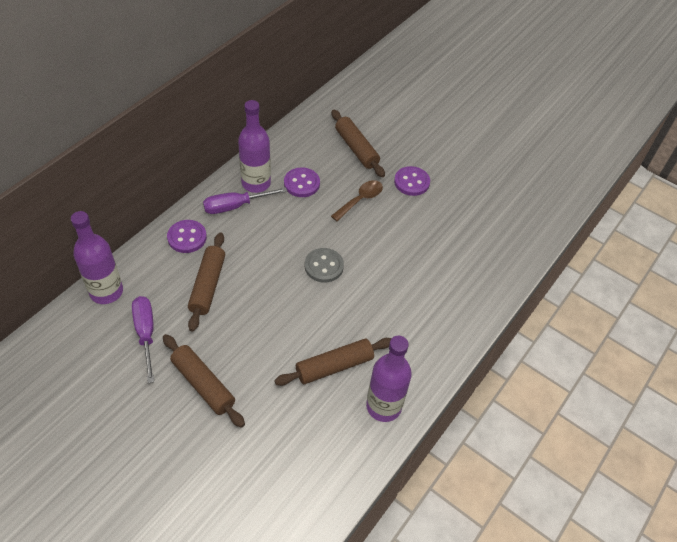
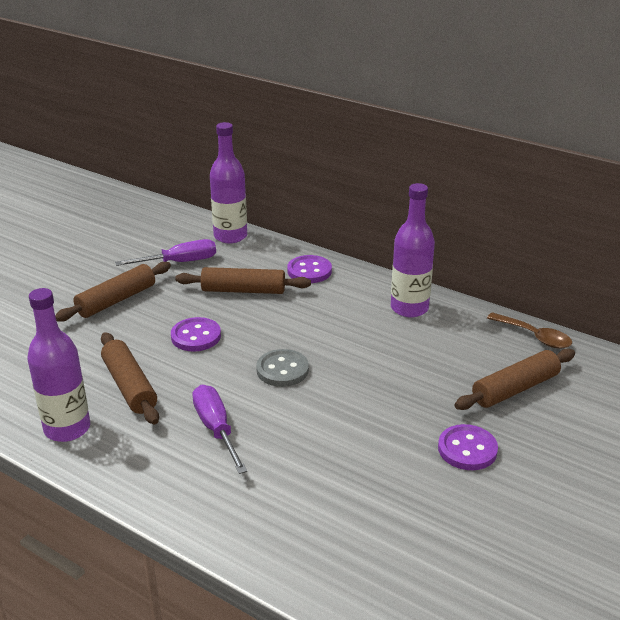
camera: 90 degrees right, 20 degrees down
(235, 206) = (365, 297): purple screwdriver -> purple screwdriver (216, 429)
(301, 183) = (422, 343): purple button -> purple button (196, 336)
(360, 200) = (410, 397): brown spoon -> brown spoon (534, 336)

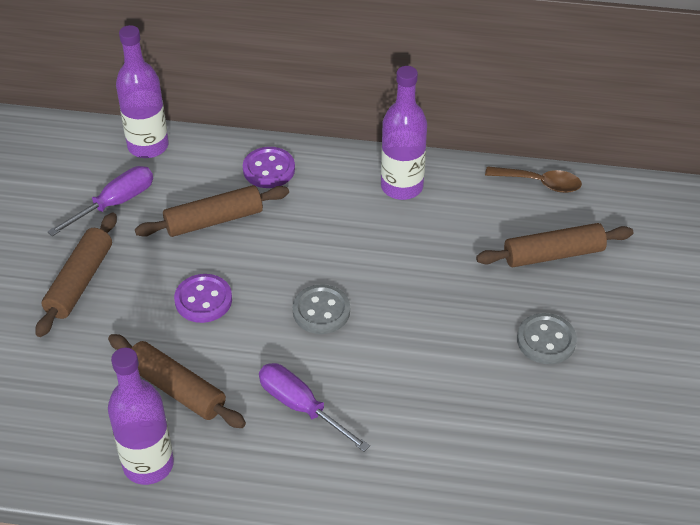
camera: 25 degrees left, 15 degrees up
(467, 449) = (546, 340): purple button -> grey button
(515, 389) = (553, 254): brown rolling pin -> brown rolling pin turned 45 degrees clockwise

